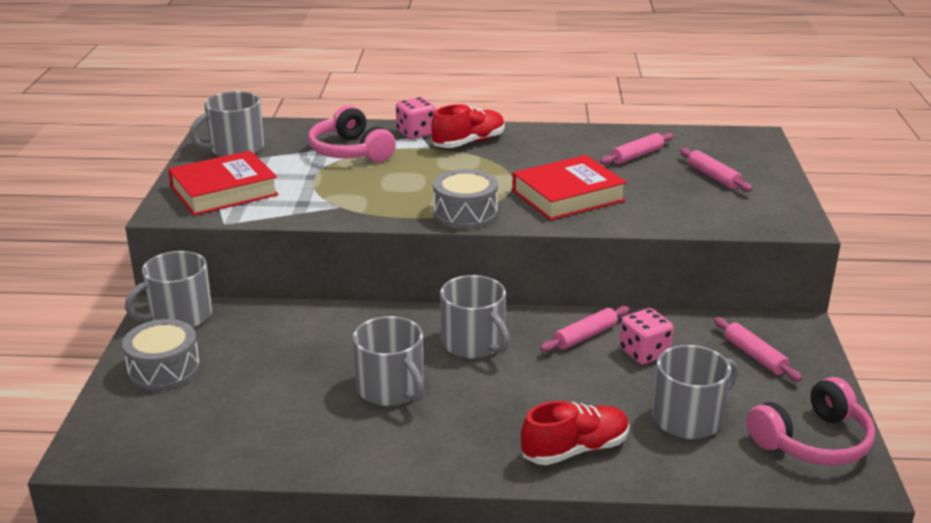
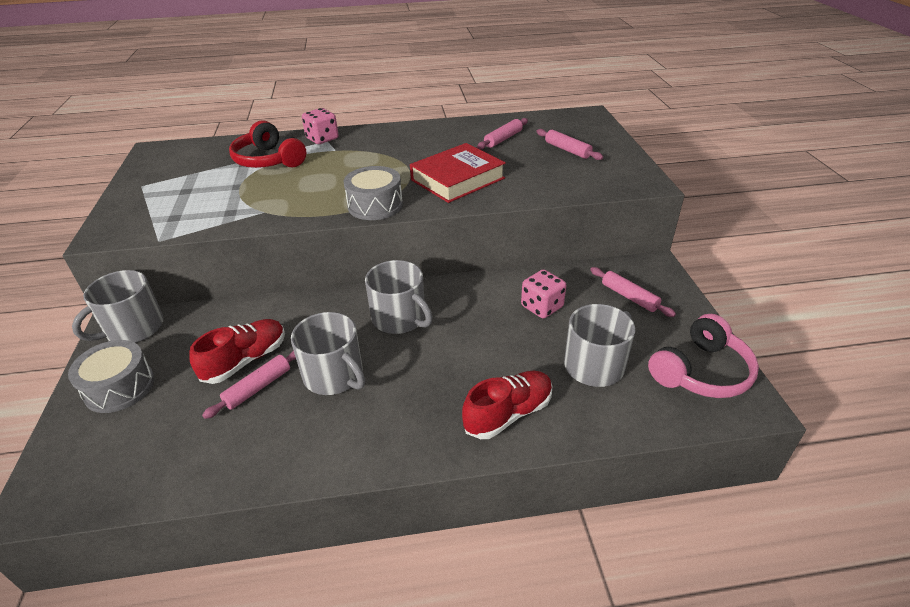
camera: 10 degrees left, 10 degrees up
(224, 191) = (158, 209): red book -> none
(235, 149) = (167, 168): grey mug -> none
(350, 151) = (268, 160): pink headphones -> red headphones
(469, 143) = (367, 142): red shoe -> red shoe (245, 360)
(585, 336) = (490, 298): pink rolling pin -> pink rolling pin (258, 387)

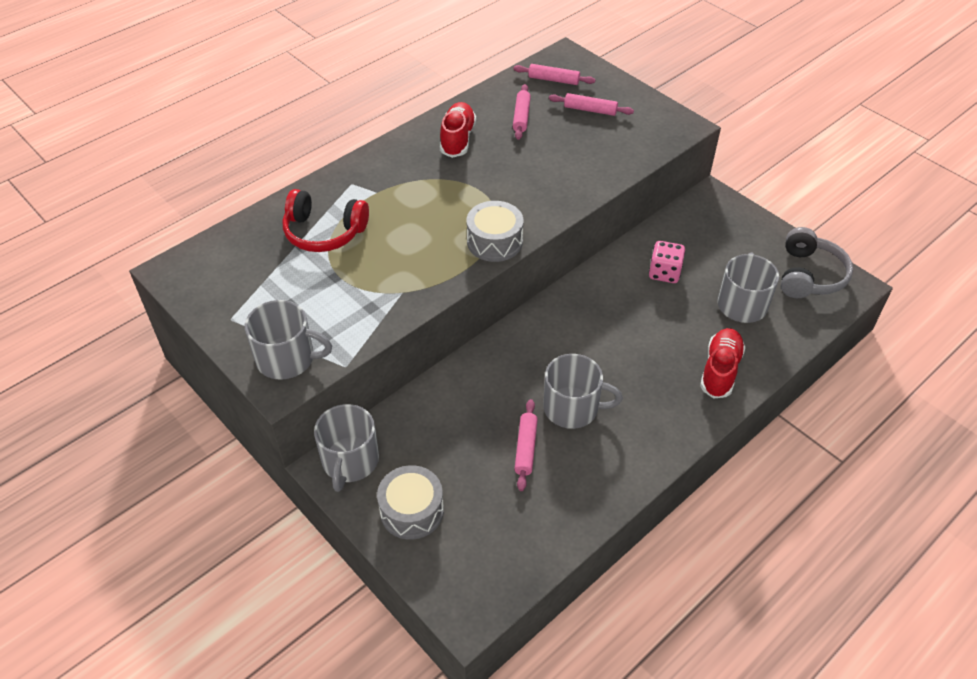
camera: 35 degrees left, 10 degrees up
(245, 360) = (488, 434): red shoe -> red shoe (457, 139)
(322, 139) = (343, 183): pink dice -> none
(400, 318) = (569, 336): grey mug -> grey mug (287, 358)
(457, 179) = (532, 182): red book -> none
(629, 297) = (717, 234): pink rolling pin -> pink rolling pin (553, 80)
(701, 372) = (809, 275): pink headphones -> grey headphones

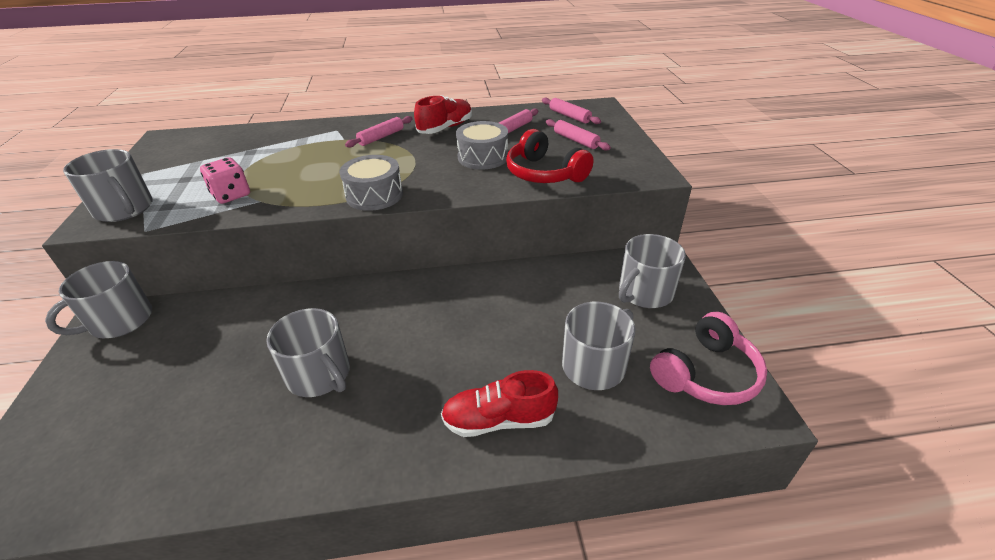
camera: 35 degrees right, 10 degrees down
(324, 232) = (275, 149): red headphones -> red headphones (544, 173)
(412, 510) = (91, 386): grey drum -> grey drum (483, 157)
(526, 448) = (237, 387): pink rolling pin -> pink rolling pin (381, 137)
(664, 273) = (543, 301): pink dice -> pink dice (231, 195)
(720, 370) = (498, 420): red shoe -> red shoe turned 150 degrees counterclockwise
(725, 232) = (644, 292): none -> grey mug
(809, 275) = (706, 374): grey headphones -> pink headphones

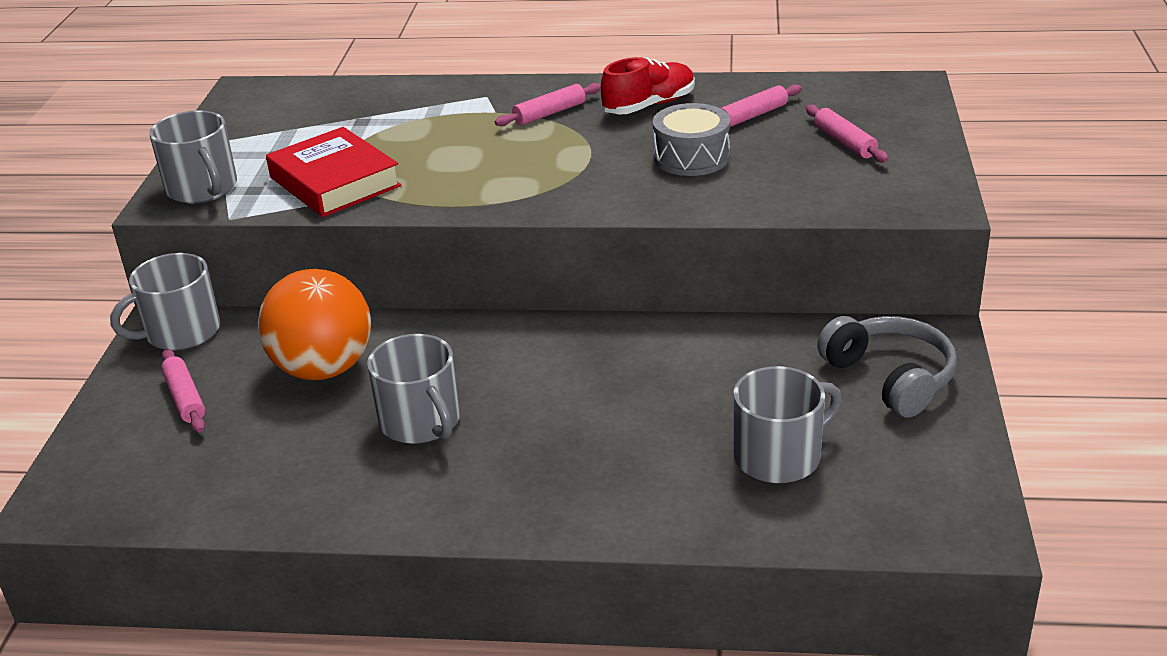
camera: 15 degrees right, 5 degrees down
(231, 195) = (335, 182): pink dice -> red book
(237, 338) = (323, 368): none -> orange ball
(374, 195) = (523, 199): grey drum -> none
(498, 420) = (632, 497): red shoe -> none
(544, 173) = (773, 190): red headphones -> none
(569, 116) = (852, 100): pink rolling pin -> pink rolling pin (185, 398)
(644, 292) = (890, 377): grey mug -> grey headphones
(706, 374) = (929, 485): pink headphones -> none

